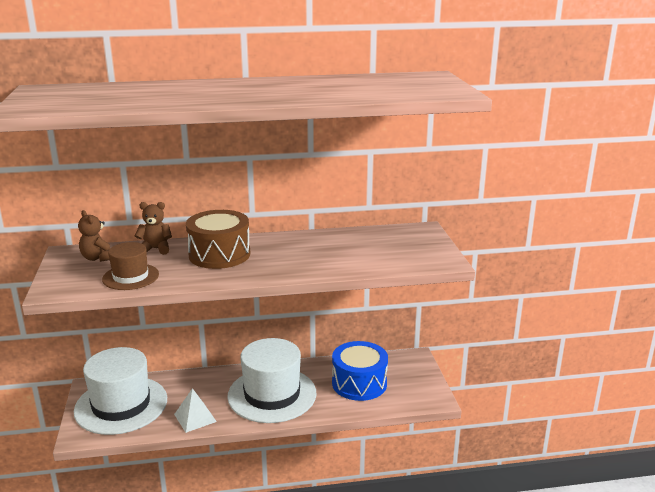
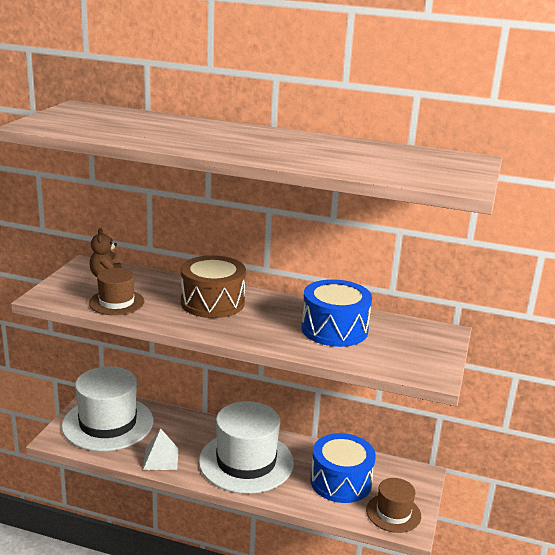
camera: 25 degrees right, 0 degrees up
(155, 249) = (162, 281): brown teddy bear -> none
(340, 249) = (334, 329): none -> blue drum
(415, 392) = (393, 513): none -> brown hat

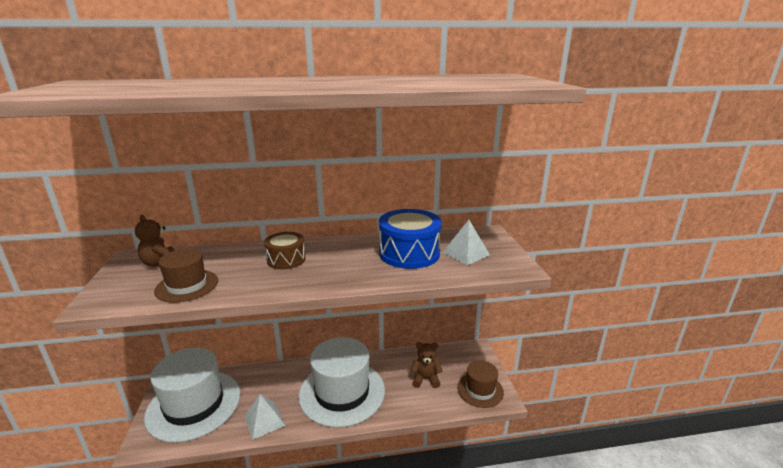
camera: 25 degrees left, 0 degrees up
(212, 303) = (286, 260): brown drum -> brown drum, size x0.61
(341, 481) = (425, 379): blue drum -> brown teddy bear
(393, 346) = (466, 253): none -> white pyramid

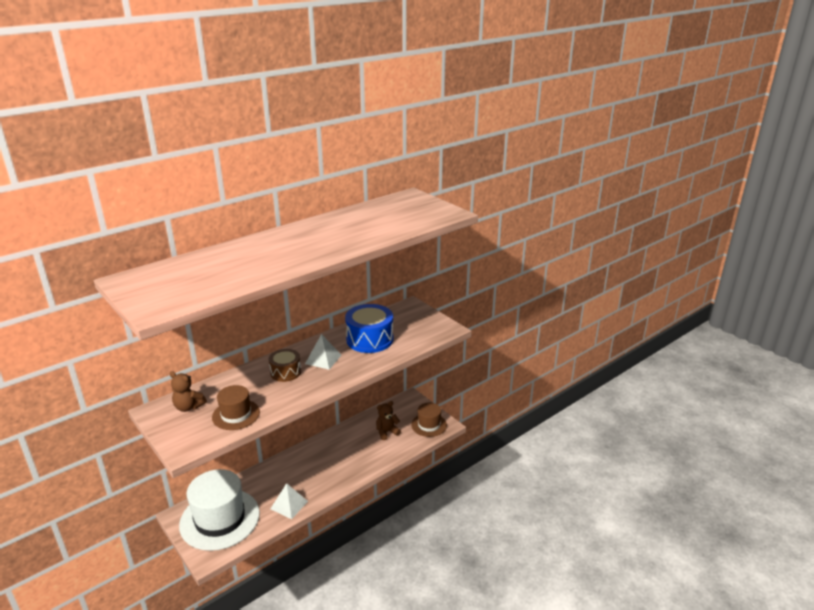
camera: 30 degrees left, 5 degrees up
(342, 392) = (332, 464): white hat -> none
(466, 253) = (408, 328): white pyramid -> white pyramid (323, 359)

